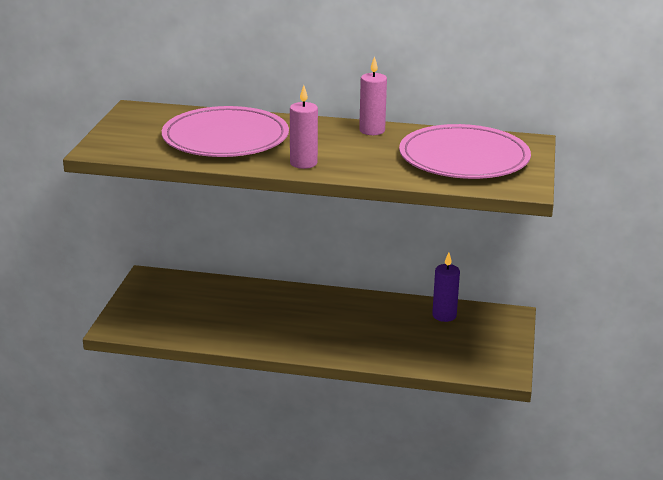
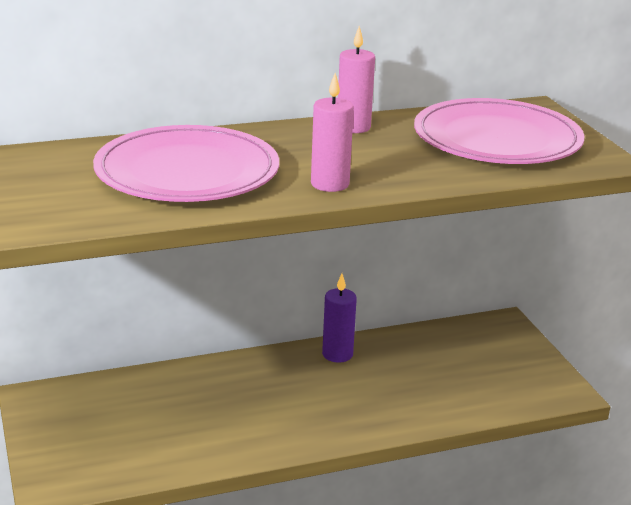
camera: 30 degrees left, 0 degrees up
(444, 315) = (438, 343): purple candle -> purple candle (337, 354)

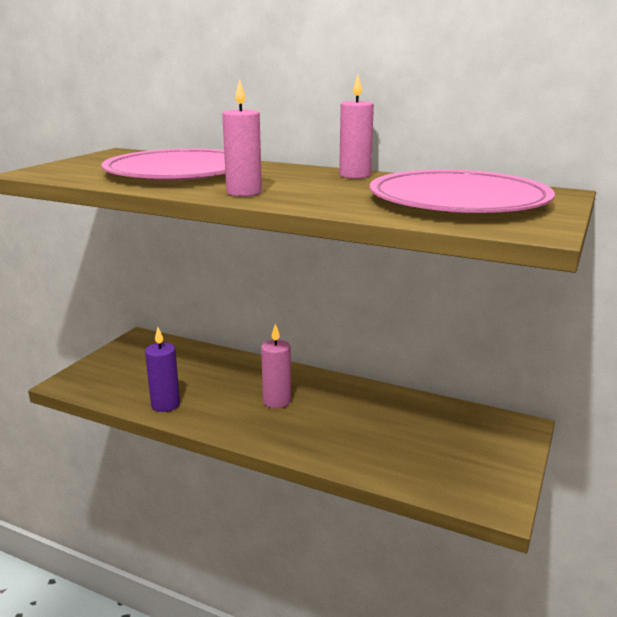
camera: 45 degrees right, 5 degrees down
(299, 394) = (277, 401): none -> pink candle
(337, 354) = (345, 390): purple candle -> purple candle (165, 405)

